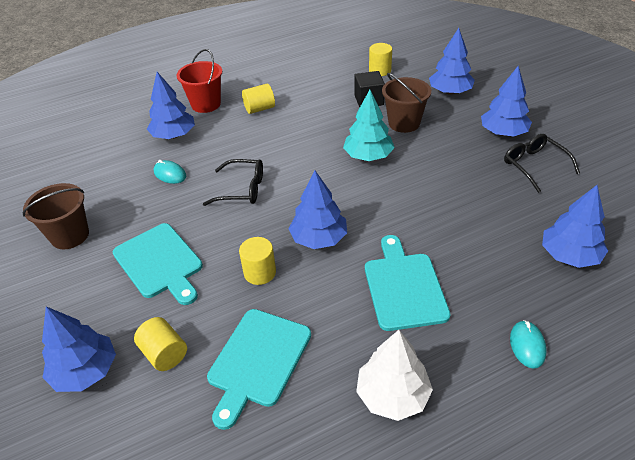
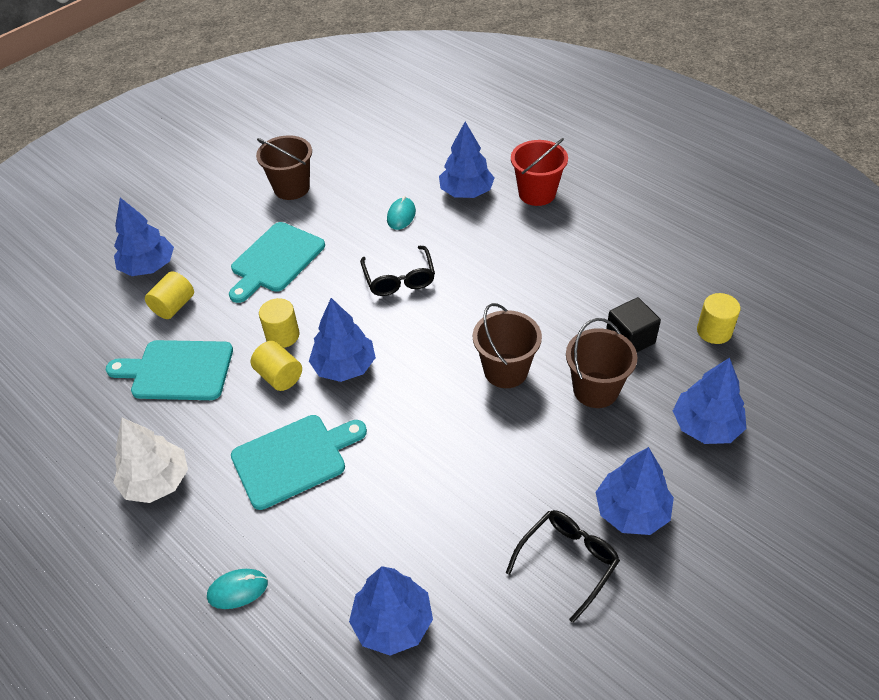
camera: 70 degrees right, 5 degrees up
(259, 109) = (553, 241): yellow cylinder -> yellow cylinder (279, 376)
(368, 156) = (506, 371): turquoise tree -> brown bucket

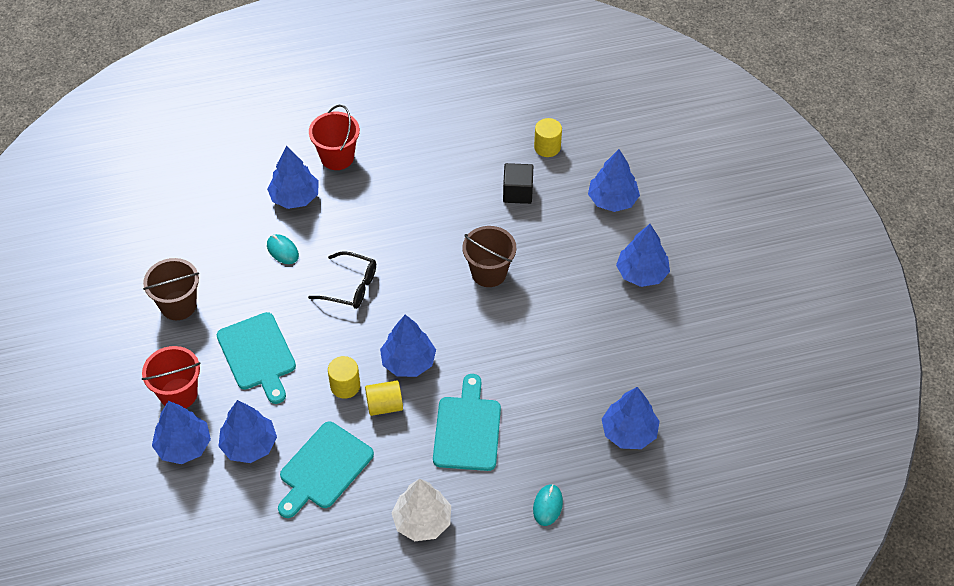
camera: 60 degrees left, 5 degrees up
(174, 306) = (249, 445): yellow cylinder -> blue tree
(200, 235) = (178, 394): none -> red bucket
(568, 561) = (651, 323): black glasses -> none
(595, 390) = (543, 235): brown bucket -> none

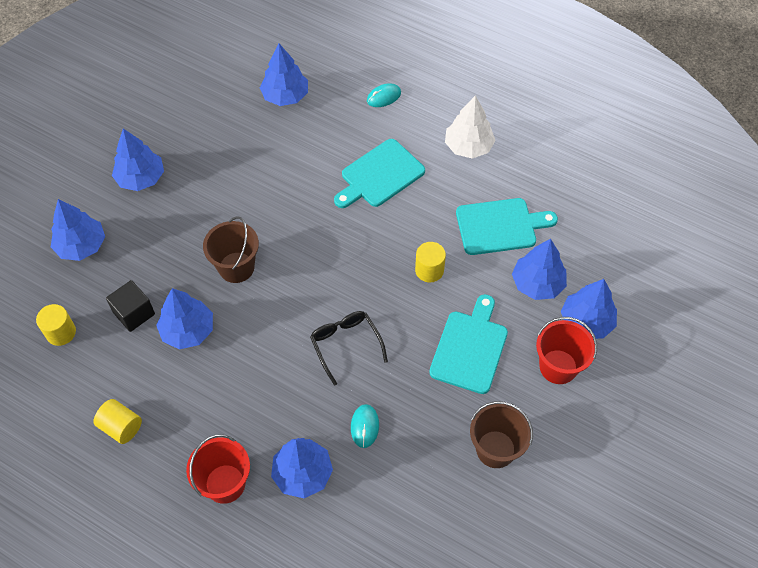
camera: 135 degrees left, 5 degrees up
(384, 405) = (416, 234): yellow cylinder -> yellow cylinder (121, 427)
(408, 362) = (367, 250): blue tree -> blue tree (188, 330)

